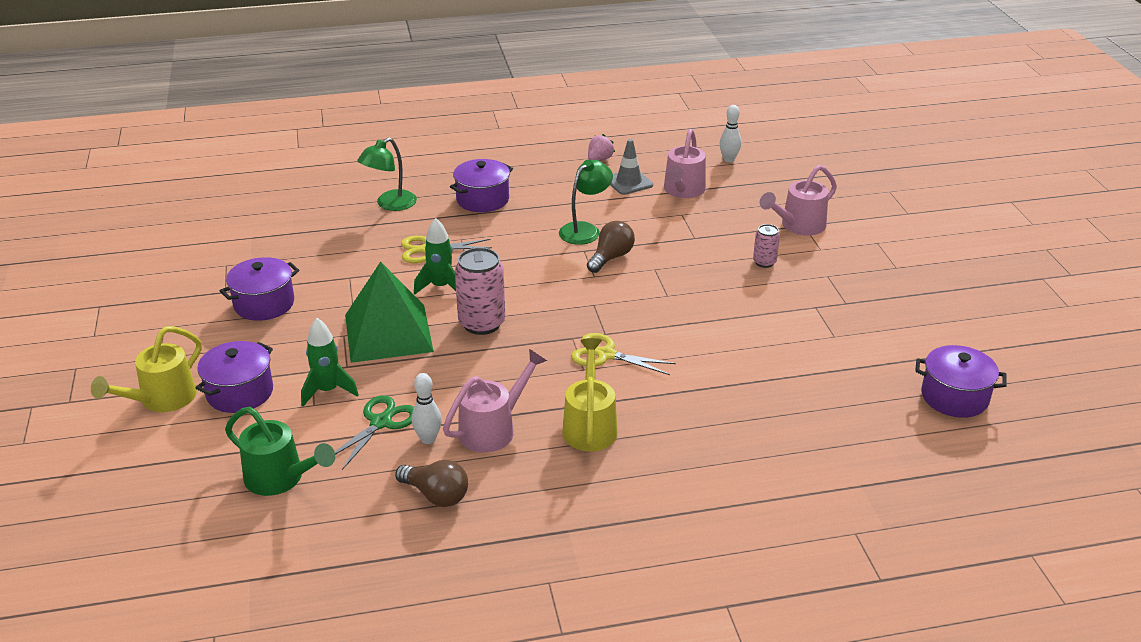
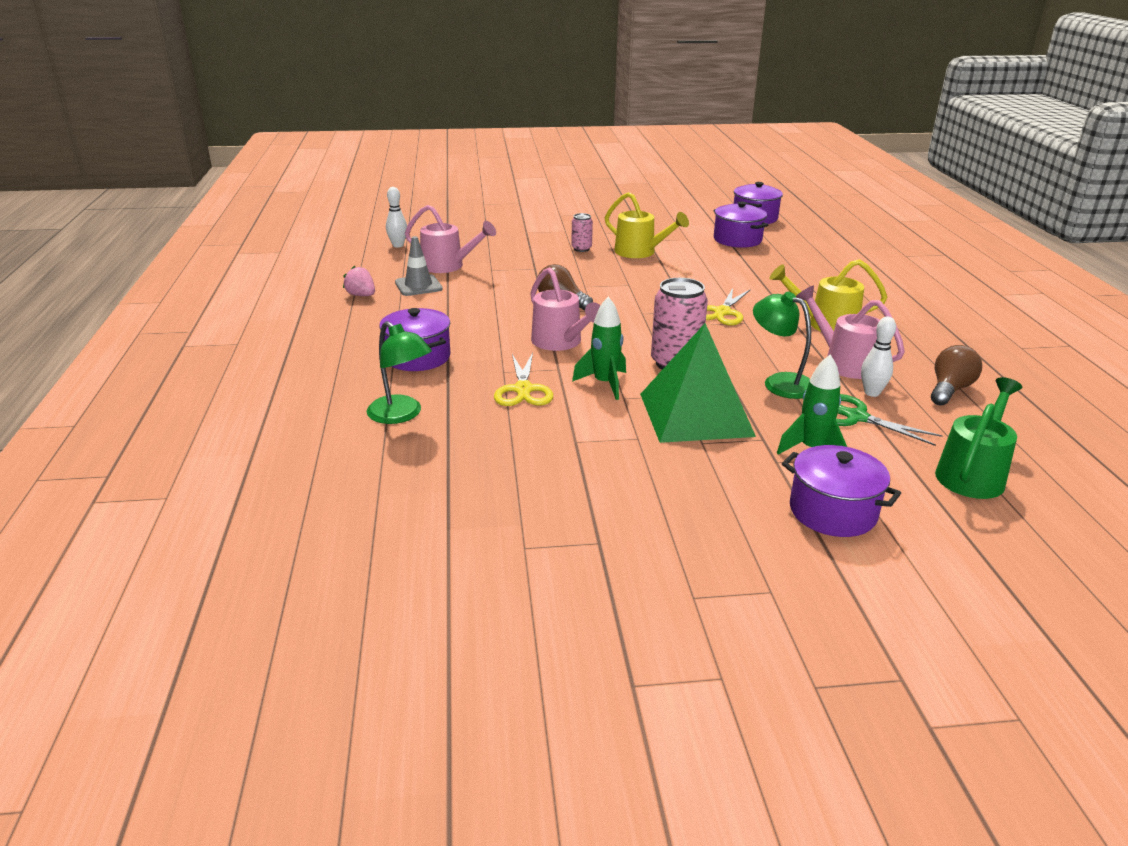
camera: 85 degrees left, 5 degrees down
(161, 400) = (868, 578): yellow watering can -> yellow watering can (640, 252)
(264, 304) = (633, 504): purple pot -> purple pot (737, 240)
(585, 230) = (506, 309): green lamp -> green lamp (780, 382)
(798, 226) = (527, 234): pink watering can -> pink watering can (561, 343)

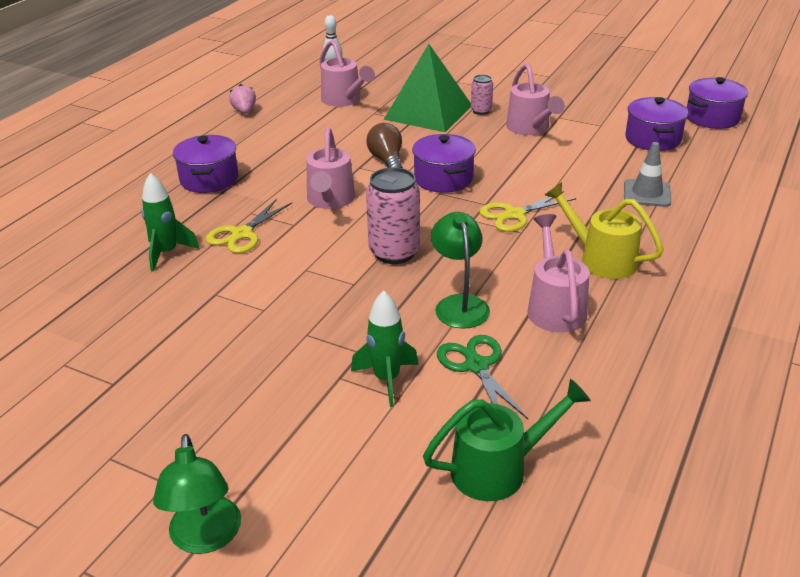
camera: 35 degrees right, 5 degrees up
(401, 415) = (133, 225): green lamp -> green lamp (205, 538)
(418, 286) = (296, 113): grey traffic cone -> grey traffic cone (647, 193)
(604, 384) = (309, 251): green rocket -> green rocket (167, 253)
(640, 252) = (530, 129): yellow watering can -> pink watering can
(695, 414) = (339, 307): green pyramid -> green pyramid (428, 112)
(832, 511) = (315, 442): purple pot -> purple pot (443, 179)
(872, 393) = (531, 348): white bowling pin -> none
(949, 390) = (620, 376): brown light bulb -> none

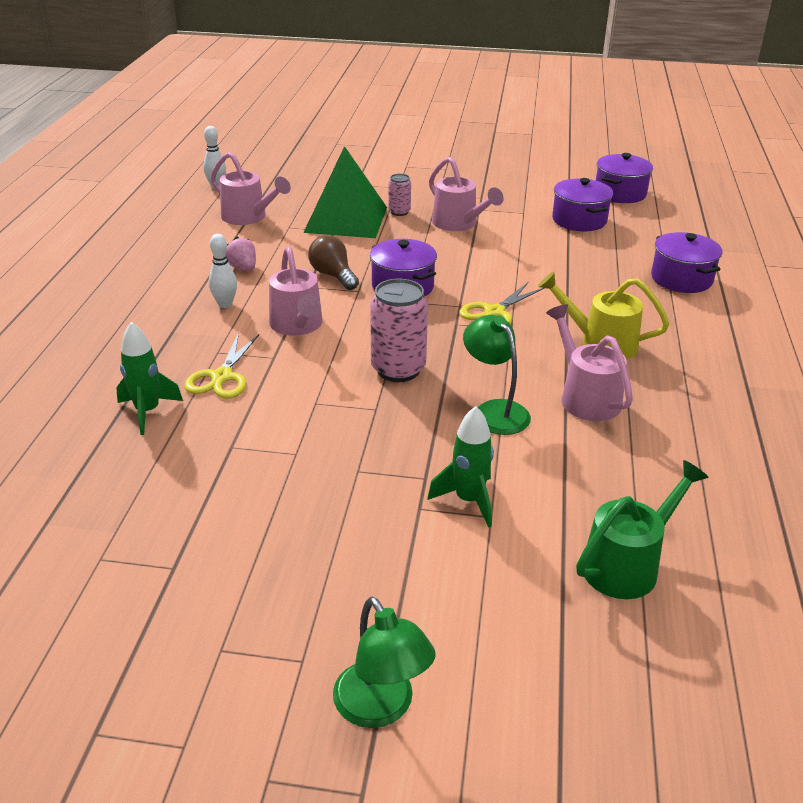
camera: 20 degrees left, 0 degrees up
(209, 179) = (147, 322): purple pot -> purple pot (681, 279)
(244, 111) = (142, 242): pink strawberry -> pink strawberry (243, 268)
(280, 173) = (225, 304): none -> white bowling pin
(476, 366) = (547, 468): green scissors -> none
(647, 193) = (604, 273): grey traffic cone -> none

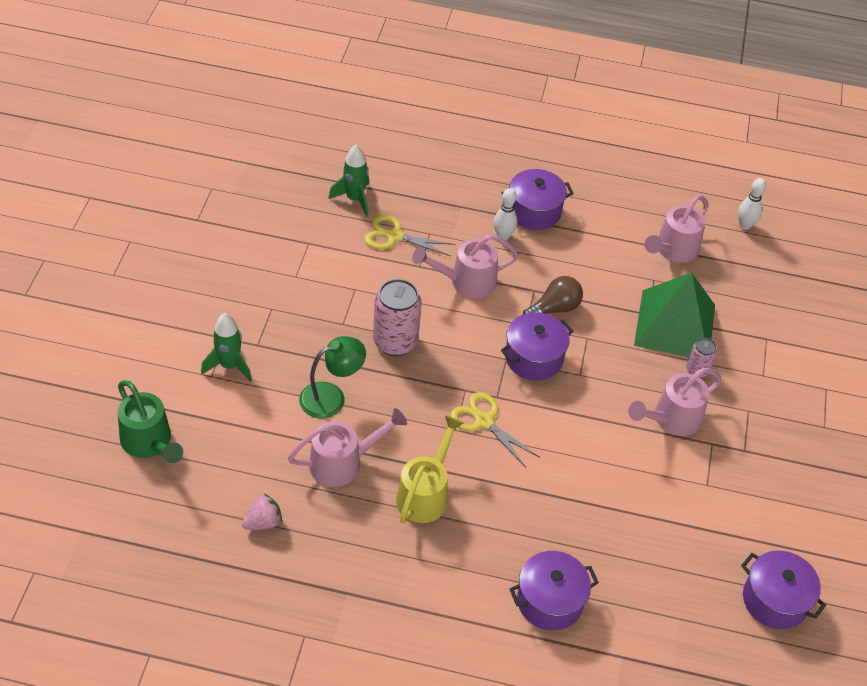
camera: 90 degrees right, 15 degrees up
(243, 268) = (568, 247): pink strawberry -> pink strawberry (263, 522)
(381, 708) = (73, 305): green lamp -> none
(579, 220) = (691, 536): purple pot -> purple pot (534, 211)

